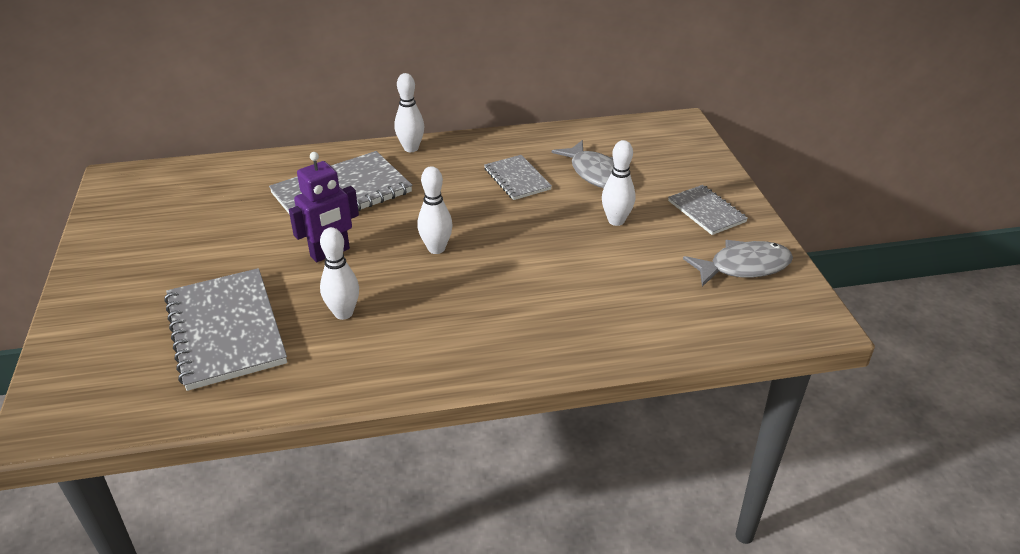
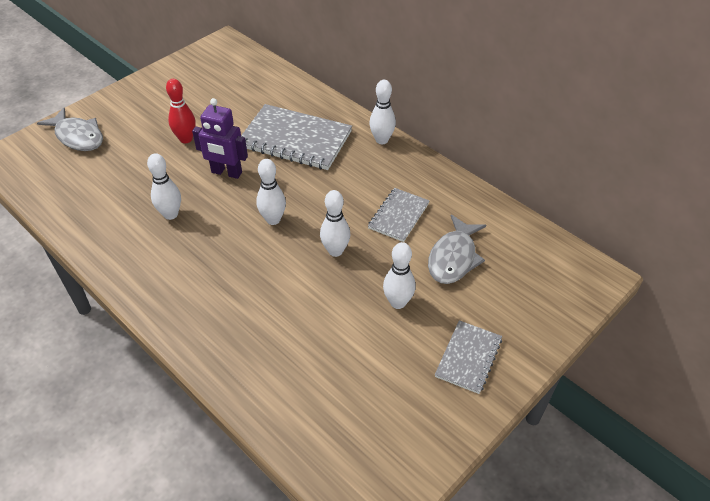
camera: 55 degrees right, 10 degrees up
(226, 330) = (119, 174): grey notebook -> none
(237, 261) = (186, 139): none -> red bowling pin
(520, 229) = (335, 251): none -> white bowling pin
(743, 267) = (408, 420): grey fish -> grey fish (78, 136)

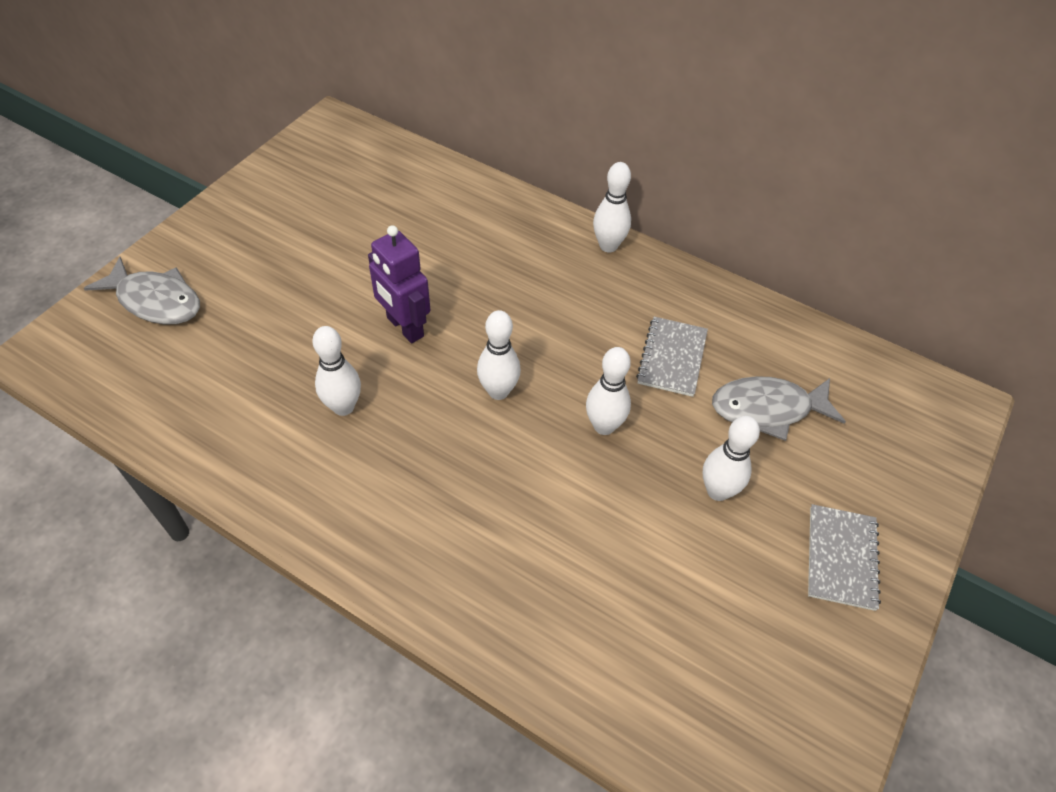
camera: 15 degrees left, 5 degrees up
(186, 139) = (326, 282): red bowling pin -> none
(226, 172) = (404, 327): purple robot -> purple robot turned 45 degrees clockwise
(295, 139) = (487, 261): grey notebook -> none
(453, 257) = (767, 409): grey fish -> grey fish turned 75 degrees clockwise

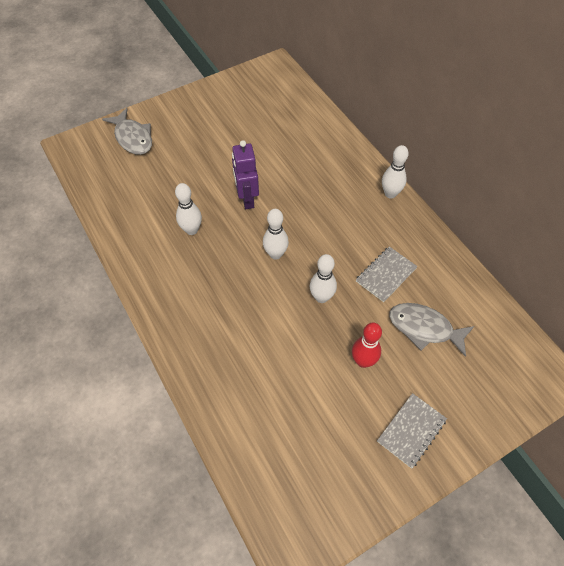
camera: 30 degrees right, 5 degrees up
(717, 491) = (363, 361): white bowling pin -> red bowling pin

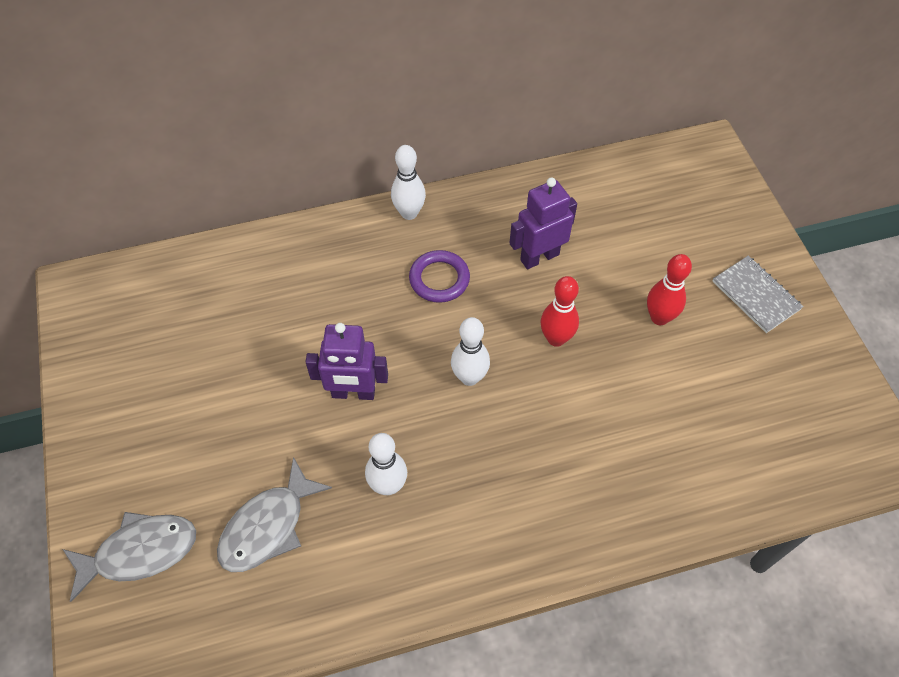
camera: 75 degrees left, 0 degrees up
(321, 297) = (556, 338): white bowling pin -> red bowling pin
(344, 222) = (439, 279): none -> purple ring
(386, 275) = (539, 257): grey notebook -> purple robot
(424, 328) = (626, 241): grey fish -> grey fish (268, 526)

